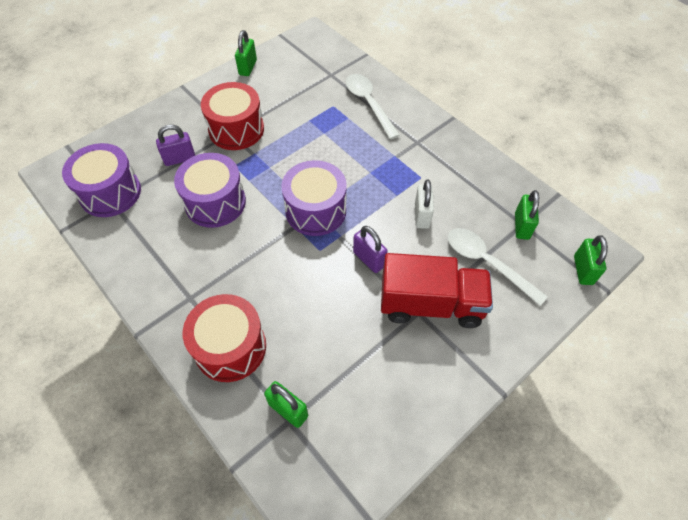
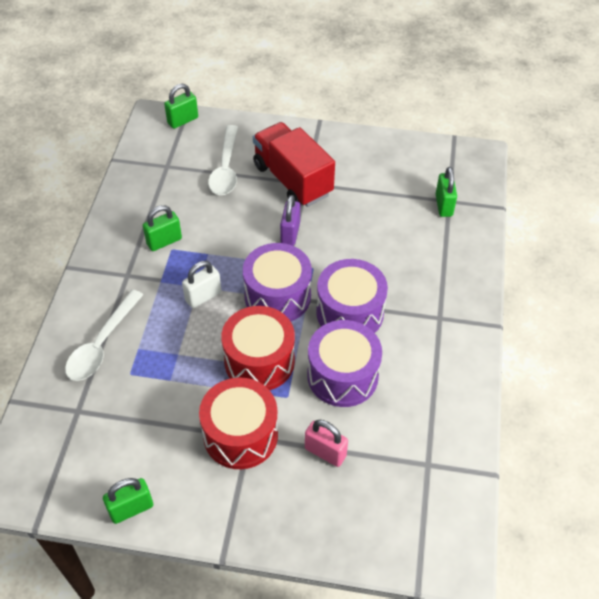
camera: 130 degrees left, 5 degrees down
(110, 193) = (421, 475): purple drum -> purple drum (350, 313)
(180, 159) = (325, 452): purple padlock -> pink padlock
(230, 347) = (443, 263): red drum -> red drum (259, 361)
(422, 215) = (215, 226): white padlock -> white padlock (203, 296)
(521, 226) = (169, 166): green padlock -> green padlock (164, 241)

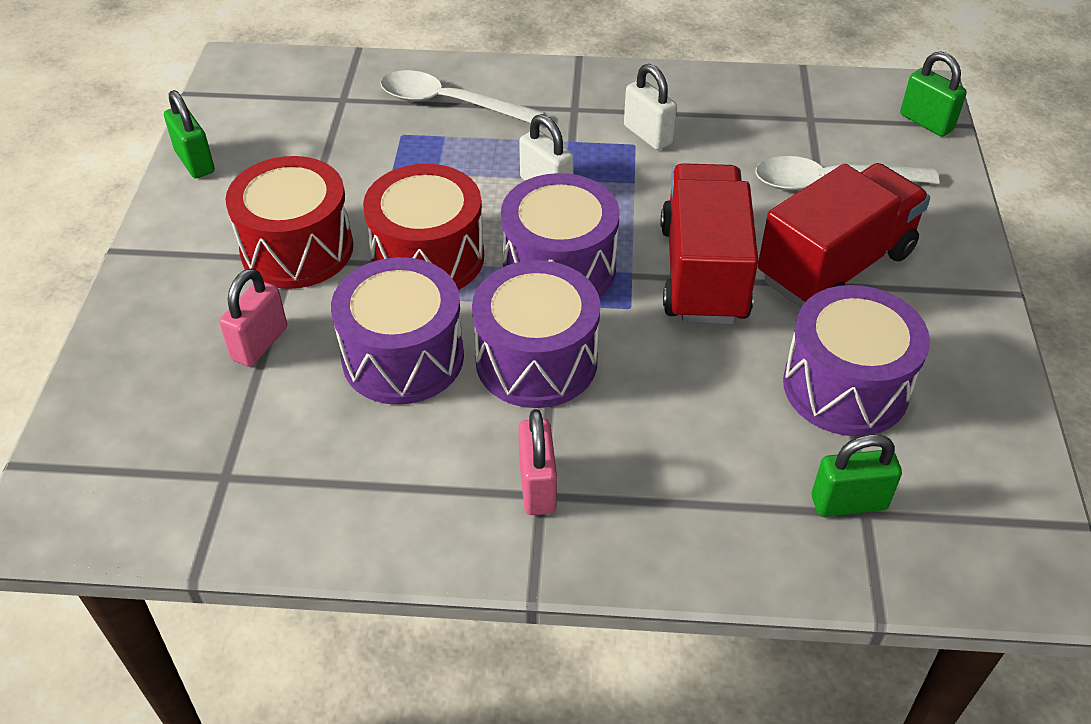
camera: 85 degrees right, 5 degrees down
(164, 241) = (648, 135): green padlock -> white padlock
(290, 233) = (703, 272): purple padlock -> red truck
(375, 192) = (845, 387): none -> purple drum
(435, 319) = (537, 486): none -> pink padlock

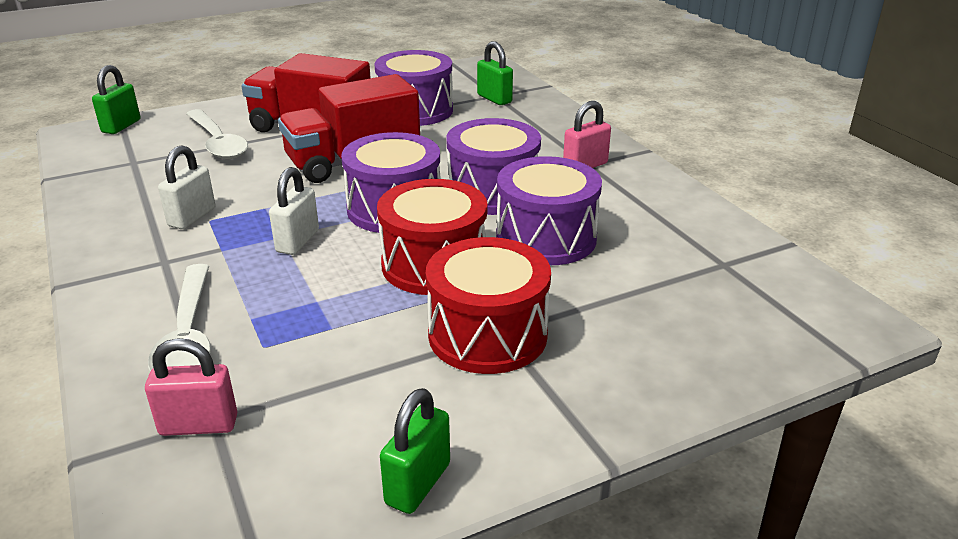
camera: 120 degrees left, 15 degrees down
(260, 343) = (607, 303): pink padlock -> pink padlock (199, 425)

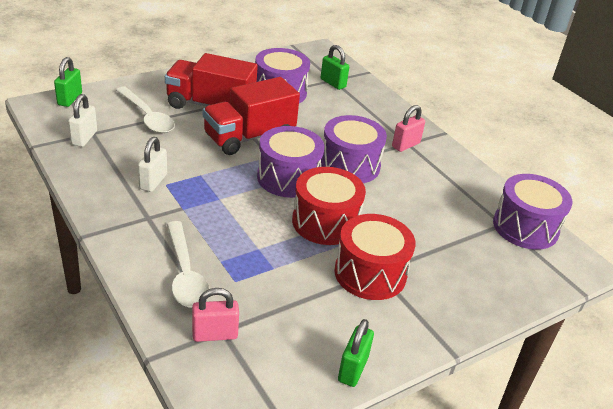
camera: 10 degrees left, 5 degrees up
(297, 241) = (232, 203): white padlock -> white padlock (84, 138)
(546, 238) = (391, 202): purple drum -> purple drum (525, 227)

